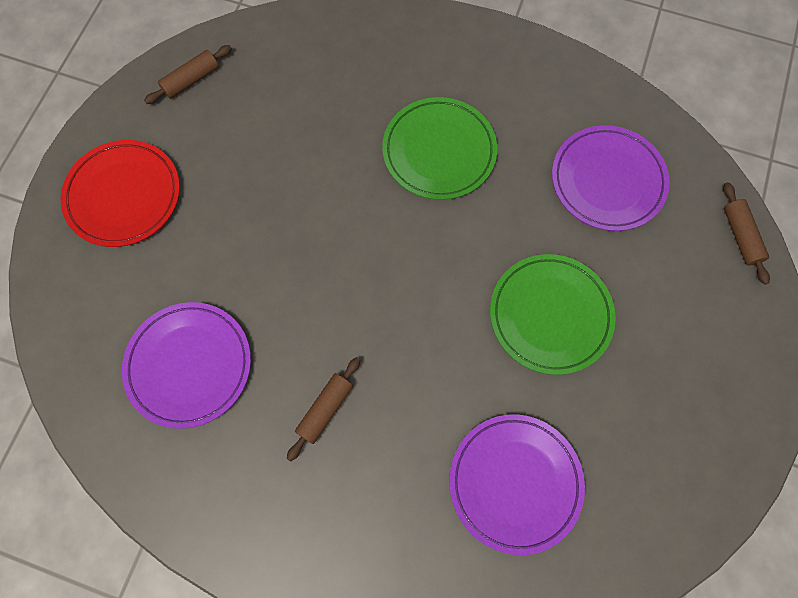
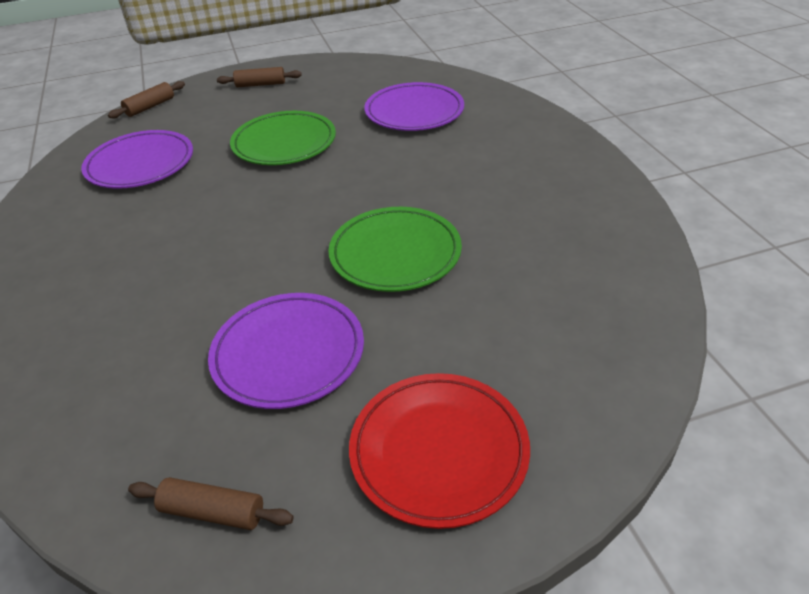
camera: 125 degrees left, 30 degrees down
(189, 365) = (534, 275): purple plate -> purple plate (288, 354)
(325, 409) = (469, 193): brown rolling pin -> brown rolling pin (260, 84)
(439, 151) = (174, 251): green plate -> green plate (395, 254)

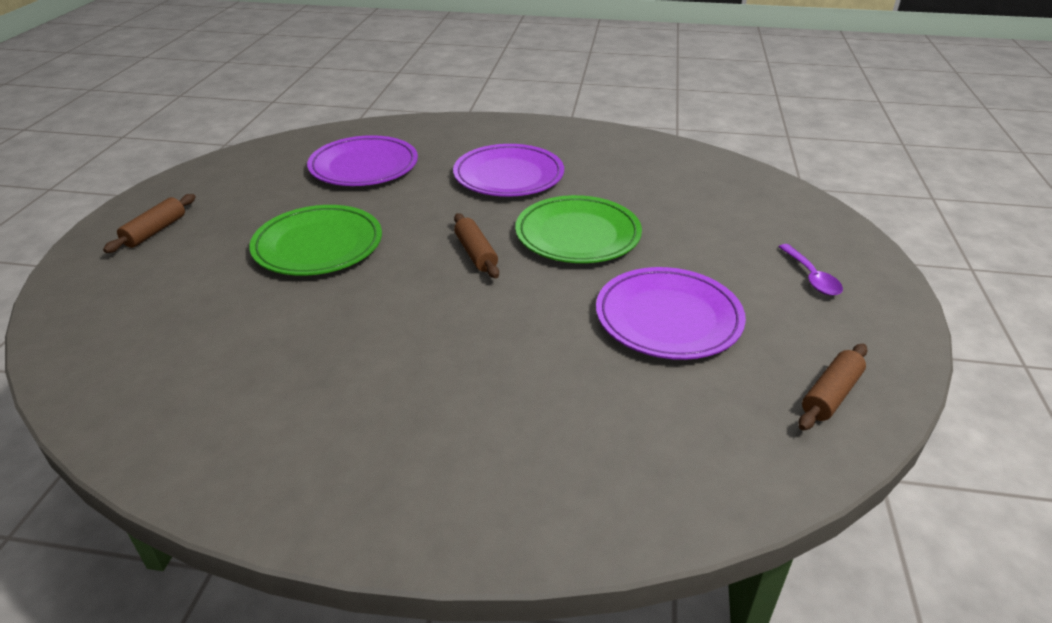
camera: 65 degrees left, 5 degrees down
(140, 164) = (217, 355): purple plate -> purple plate (508, 176)
(150, 107) = (63, 323): brown rolling pin -> brown rolling pin (475, 253)
(439, 451) = (811, 277): red plate -> purple spoon

